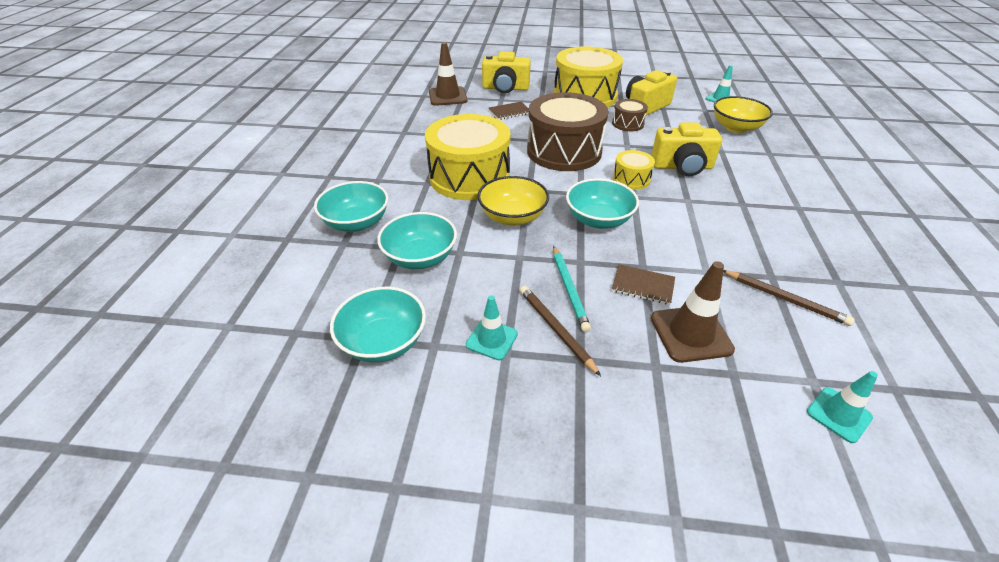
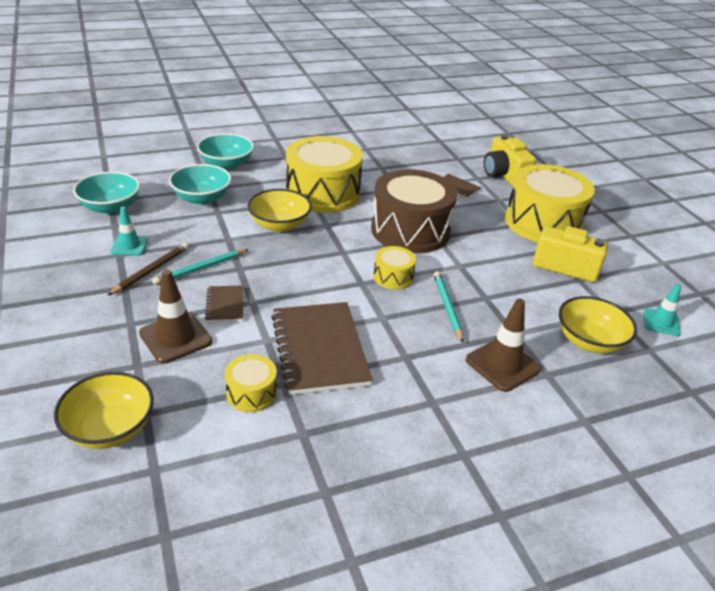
camera: 60 degrees right, 5 degrees down
(447, 96) = (451, 151): brown traffic cone -> brown traffic cone (502, 364)
(598, 220) = (306, 268): turquoise bowl -> none
(627, 124) = (509, 259): brown drum -> none
(682, 167) = (447, 307): yellow camera -> turquoise pencil
(726, 244) = (319, 349): none -> brown notebook
(785, 299) = (251, 393): brown pencil -> yellow drum
(838, 414) = (110, 428): turquoise traffic cone -> yellow bowl

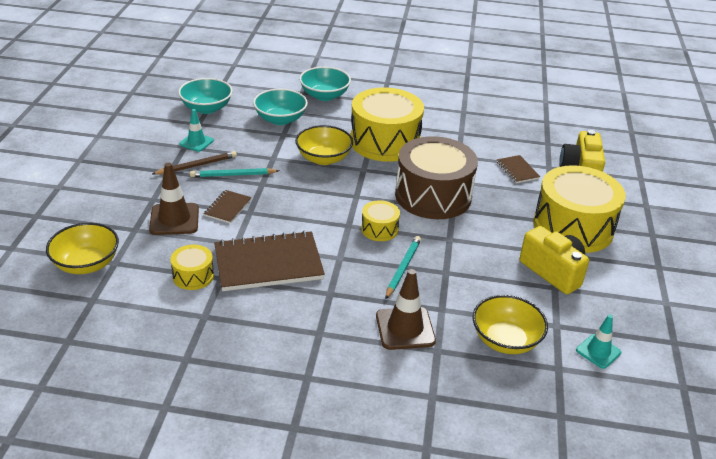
camera: 30 degrees right, 0 degrees up
(319, 349) = (268, 264): brown notebook -> brown notebook turned 60 degrees clockwise

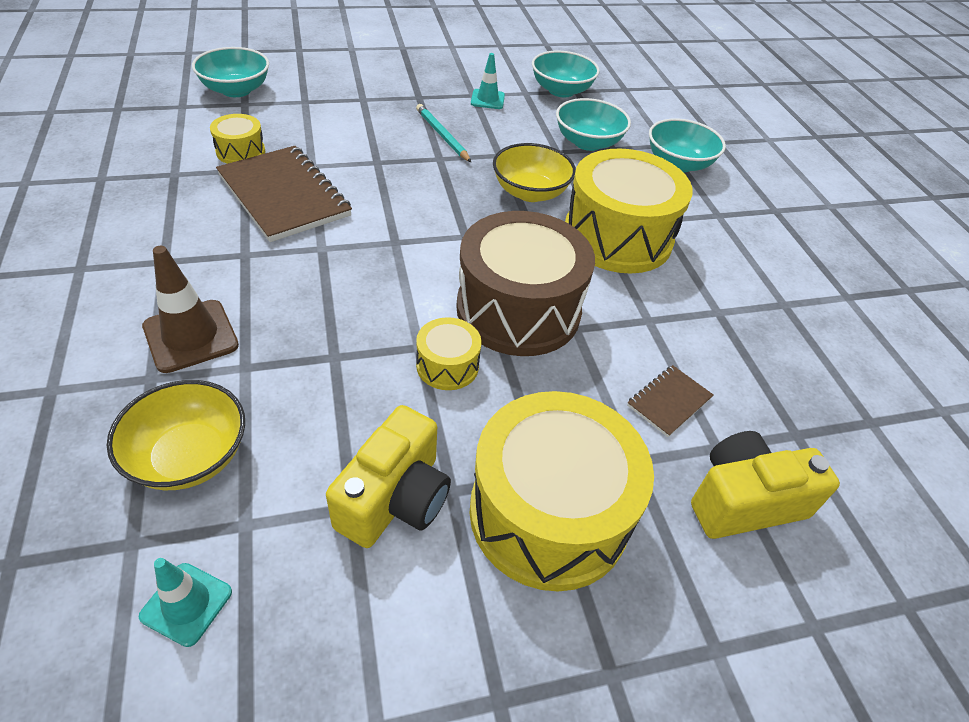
camera: 65 degrees right, 10 degrees up
(86, 264) = (236, 90): yellow bowl -> turquoise bowl
(174, 219) = (334, 119): brown traffic cone -> none
(196, 165) = (442, 109): brown pencil -> none
(228, 208) = (376, 146): brown notebook -> none
(379, 229) = (402, 271): yellow drum -> yellow drum (447, 366)
(403, 268) = (323, 310): turquoise pencil -> none

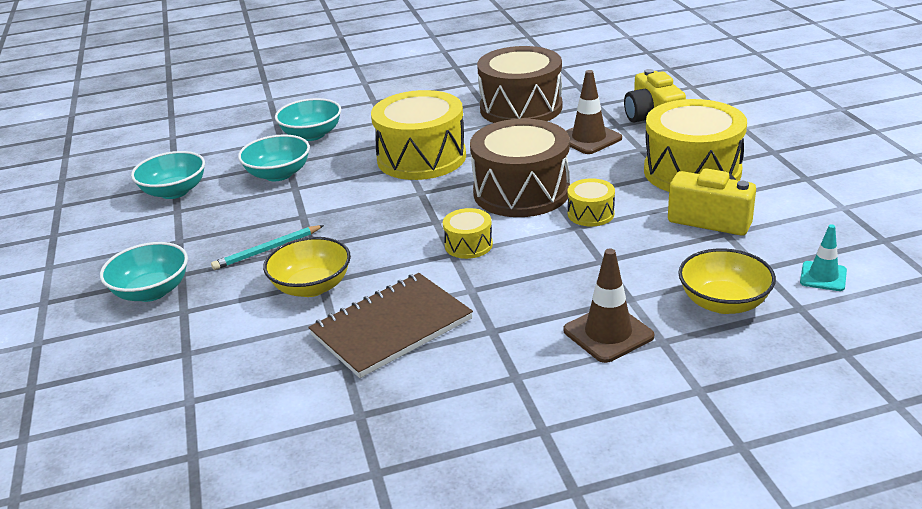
camera: 85 degrees left, 15 degrees down
(236, 90) = (150, 417): turquoise bowl -> turquoise bowl (152, 291)
(241, 152) = (307, 376): yellow drum -> yellow drum (468, 245)
(487, 99) = (191, 231): turquoise traffic cone -> none
(530, 192) = (365, 197): yellow bowl -> yellow bowl (312, 287)
(669, 402) = (589, 138): brown notebook -> brown traffic cone
(770, 341) = (521, 108): none -> brown drum

